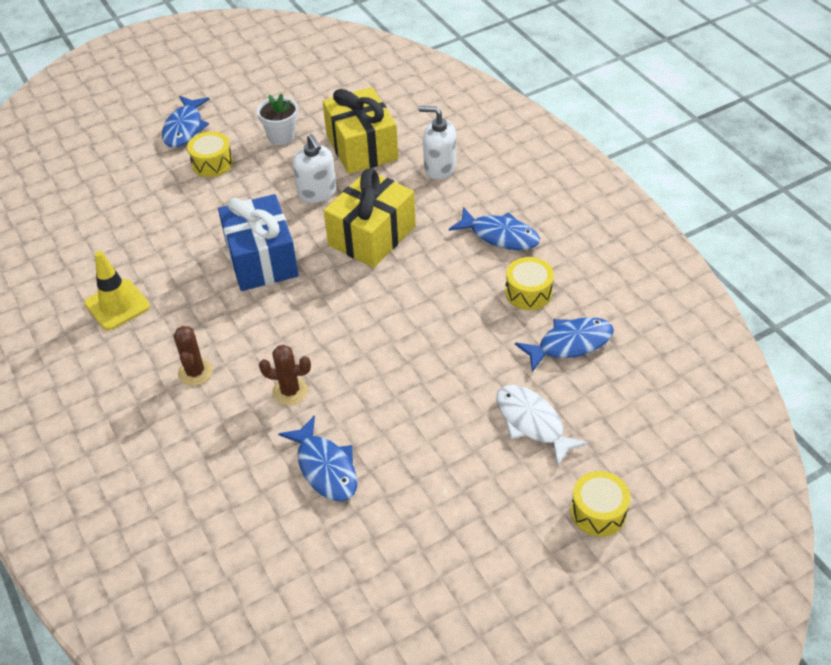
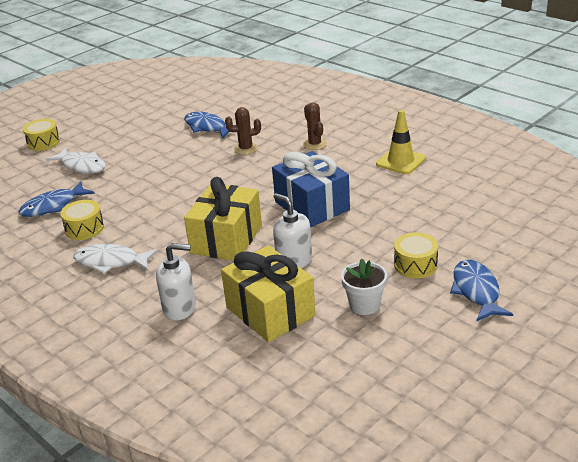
camera: 165 degrees right, 15 degrees down
(500, 235) = (111, 262): blue fish -> white fish

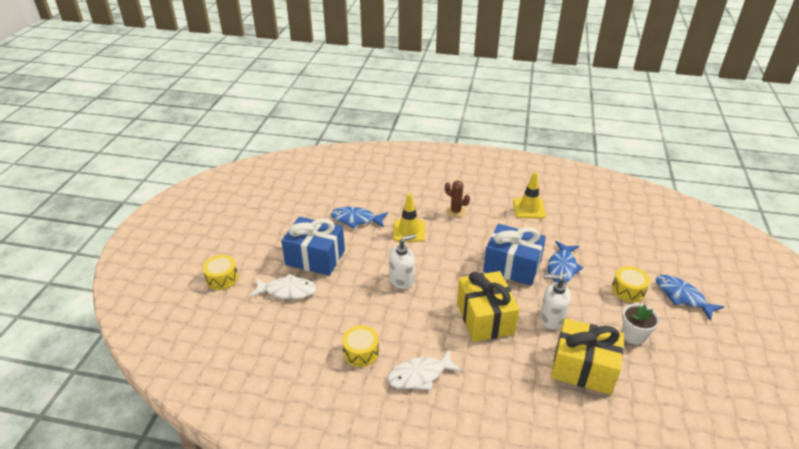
camera: 35 degrees left, 5 degrees up
(53, 206) = (307, 340): blue fish -> blue fish (562, 267)
(134, 148) = (315, 257): none -> blue gift
(180, 308) = (520, 394): white soap dispenser -> white soap dispenser (402, 280)
(246, 149) = (409, 231): brown cactus -> yellow traffic cone

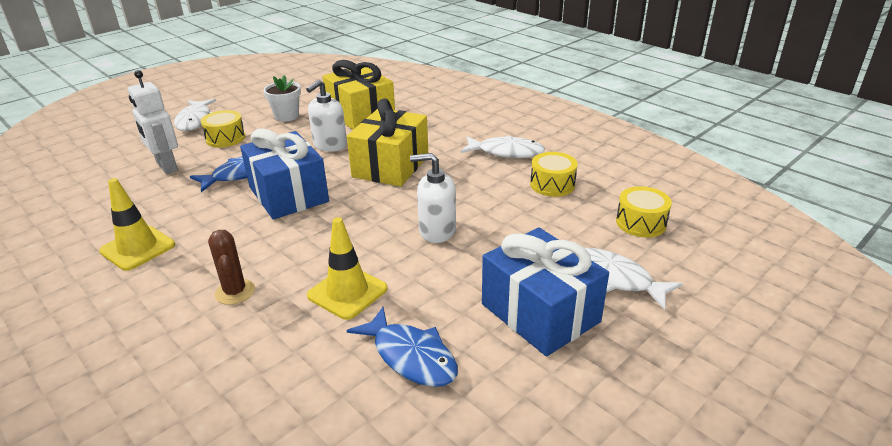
camera: 145 degrees left, 5 degrees down
(222, 278) = (730, 345): yellow drum -> yellow drum (641, 223)
(551, 318) = (330, 145): white soap dispenser -> white soap dispenser turned 75 degrees clockwise
(612, 252) = (166, 167): none -> white robot
(682, 297) = (195, 120): blue fish -> white fish

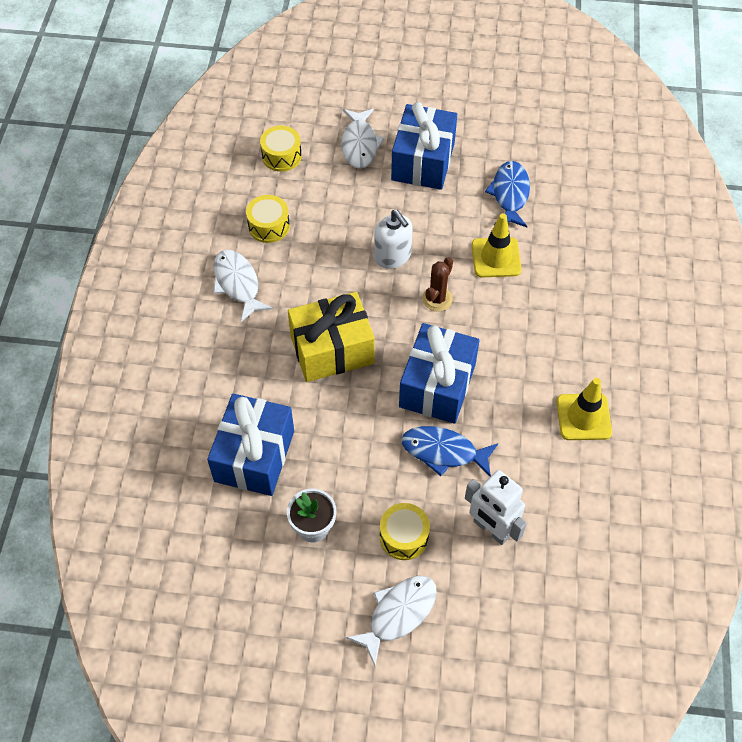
camera: 130 degrees left, 25 degrees up
(166, 167) = (491, 529): white robot -> white robot turned 120 degrees clockwise
(235, 292) = (554, 314): brown cactus -> brown cactus (437, 299)
(330, 145) = (337, 428): white soap dispenser -> none
(361, 115) = (254, 456): yellow gift -> blue gift

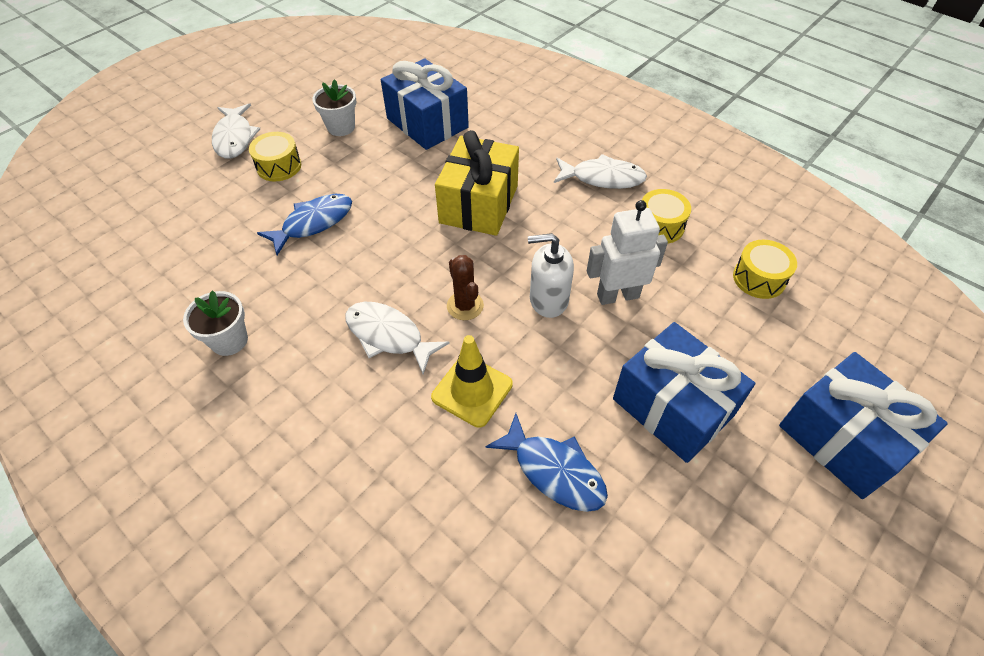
camera: 125 degrees right, 5 degrees down
(360, 144) = (740, 358): white fish -> white fish (388, 336)
(437, 385) = (375, 253): blue gift -> blue gift (842, 439)
(491, 529) = (223, 215): white robot -> white robot (617, 295)
(583, 417) = (229, 340): yellow traffic cone -> white flower pot

